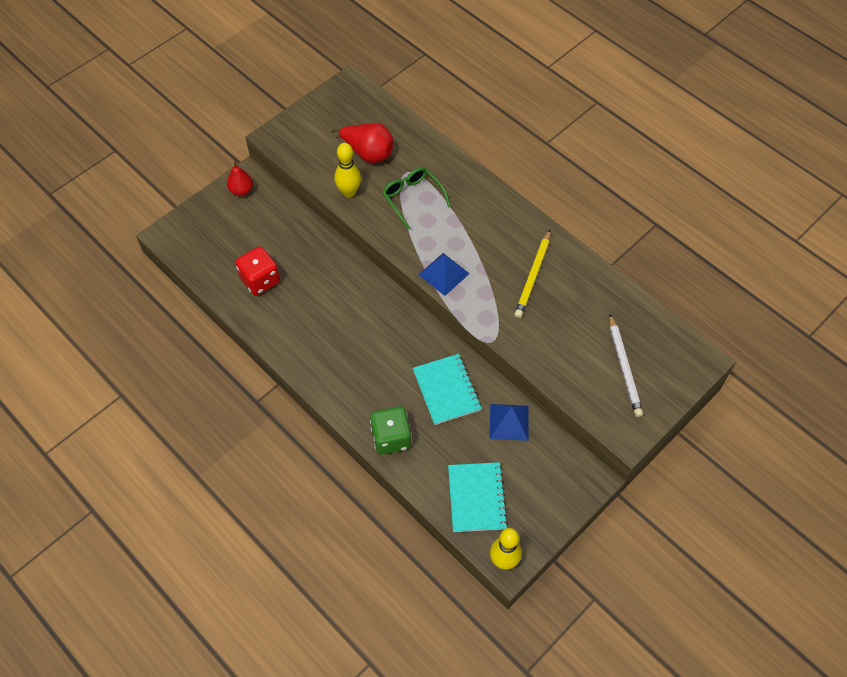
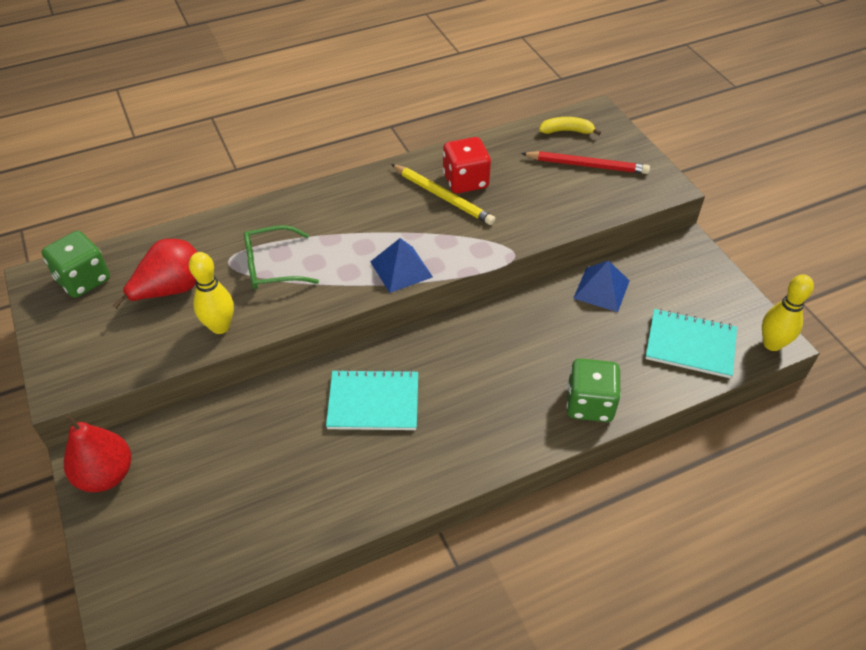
camera: 70 degrees left, 10 degrees down
(241, 190) = (106, 475): red pear -> red pear, size x1.51
(260, 280) = (281, 490): red dice -> red dice (465, 181)
(358, 106) = (83, 280): none -> green dice
(446, 390) = (541, 332): turquoise notebook -> turquoise notebook (373, 402)
(624, 367) = (586, 165): white pencil -> red pencil
(663, 342) = (566, 131): none -> yellow banana

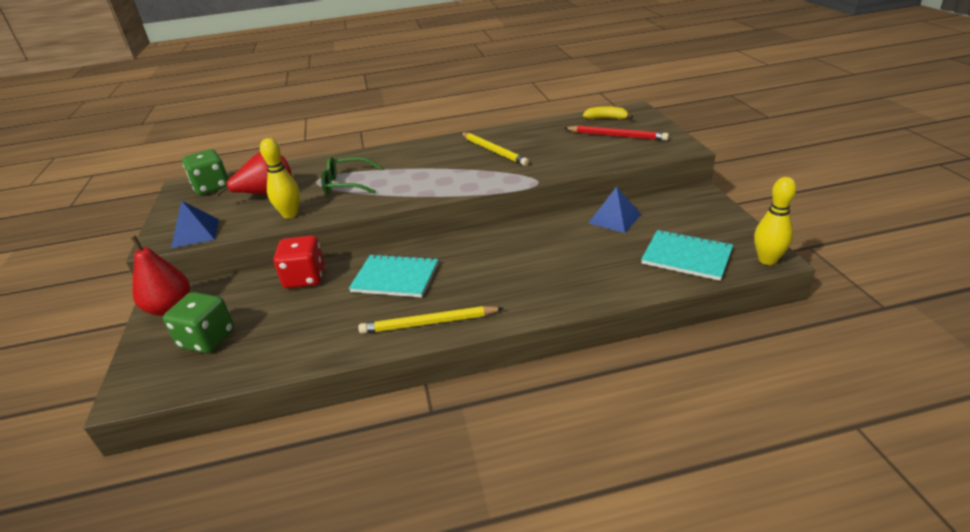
camera: 15 degrees right, 15 degrees down
(401, 269) = (443, 188): blue pyramid -> blue pyramid (195, 233)
(436, 466) = (429, 323): none -> yellow pencil
(465, 181) = (515, 143): red dice -> red dice (305, 278)
(589, 404) = (581, 290): green dice -> green dice (207, 339)

